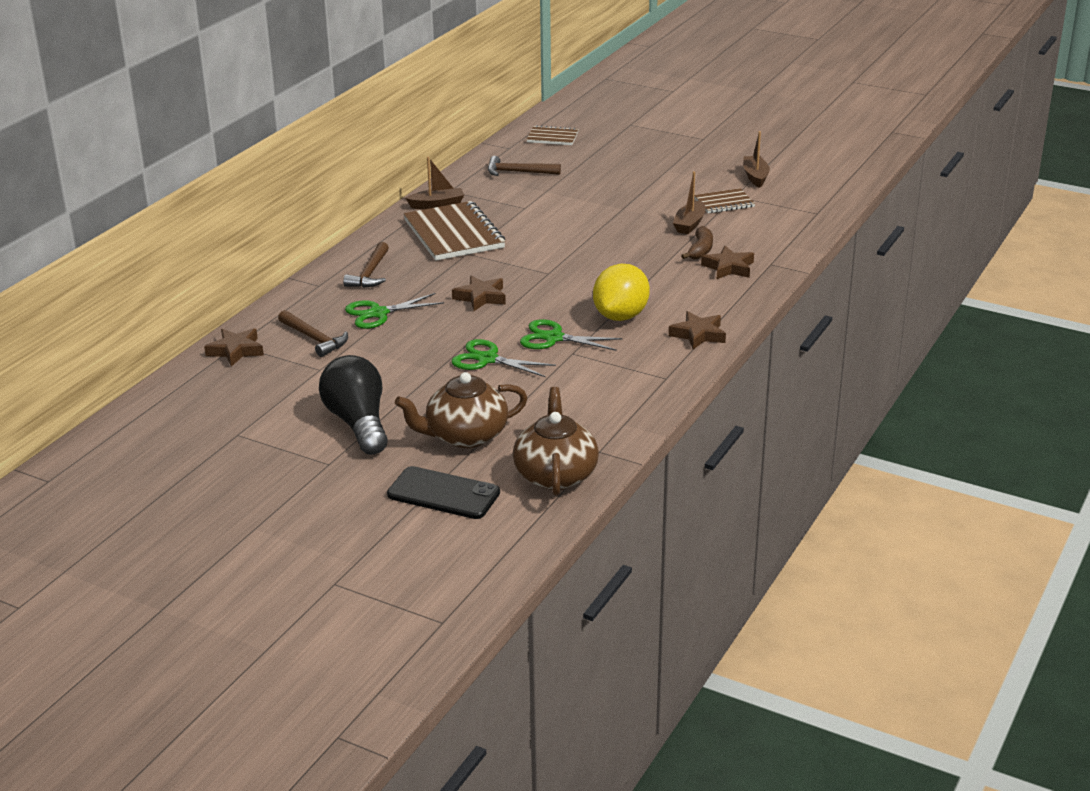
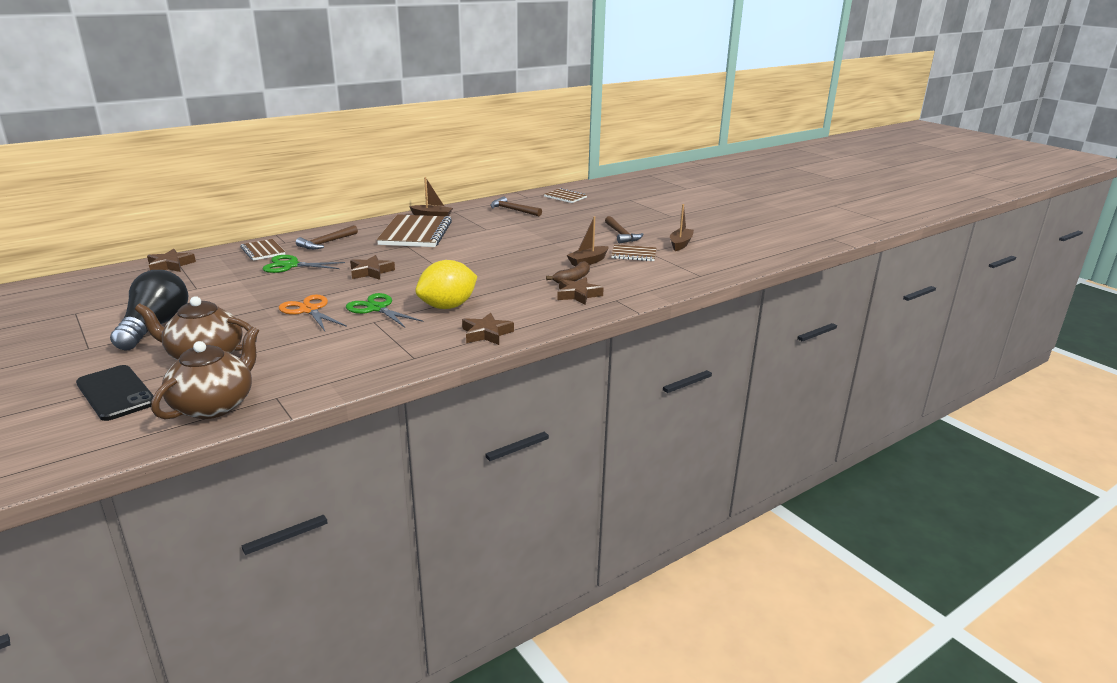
camera: 25 degrees right, 5 degrees down
(314, 304) = (263, 251): none -> brown notebook
(314, 339) = (226, 270): brown hammer -> brown hammer (621, 235)
(487, 359) = (309, 310): green scissors -> orange scissors

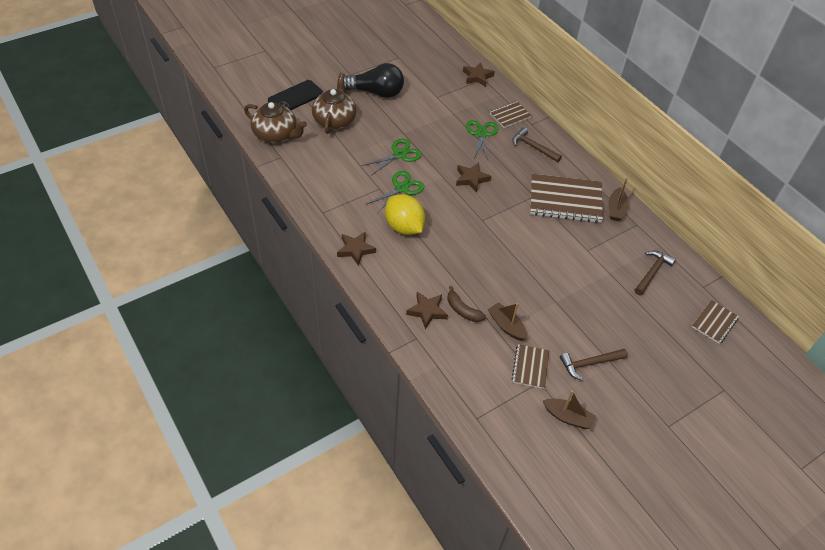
camera: 90 degrees right, 25 degrees up
(309, 310) = (399, 154): orange scissors -> green scissors

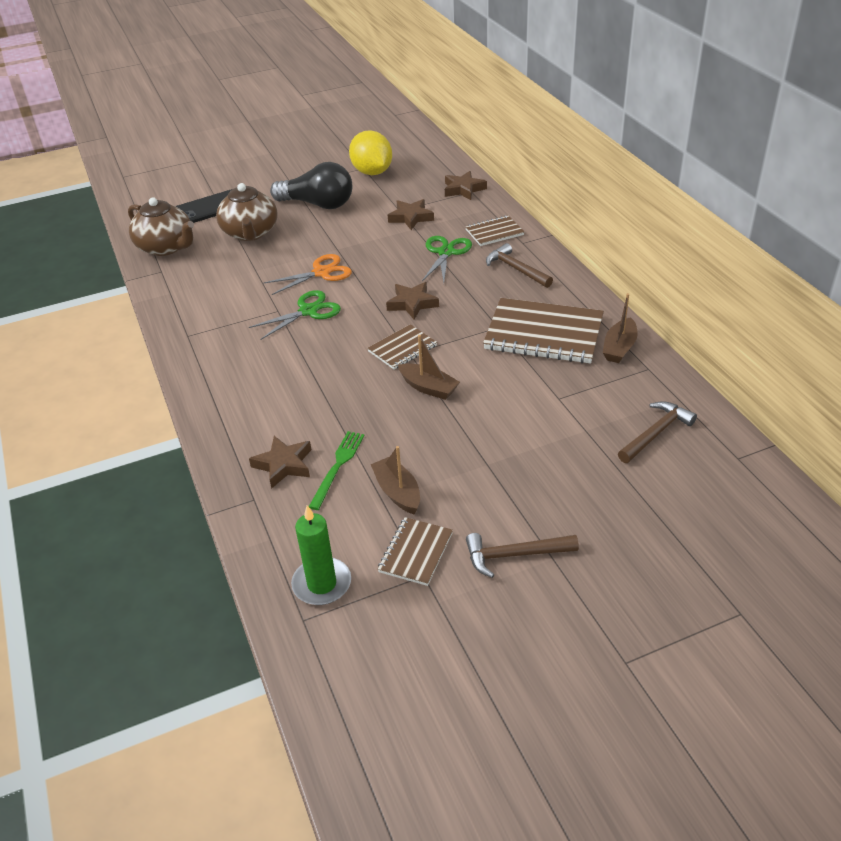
camera: 15 degrees right, 10 degrees down
(335, 120) = (250, 233): brown teapot -> brown teapot turned 150 degrees clockwise
(355, 250) = (213, 381): brown star -> brown star (411, 217)
(399, 154) = (321, 273): green scissors -> orange scissors
(404, 227) = (293, 357): yellow lemon -> yellow lemon (372, 172)
(462, 310) = (337, 467): brown banana -> green fork
(480, 393) = (322, 584): none -> green candle
(568, 417) = (453, 632): brown boat -> brown boat (428, 388)
(714, 322) = (745, 510): brown notebook -> brown notebook (402, 348)

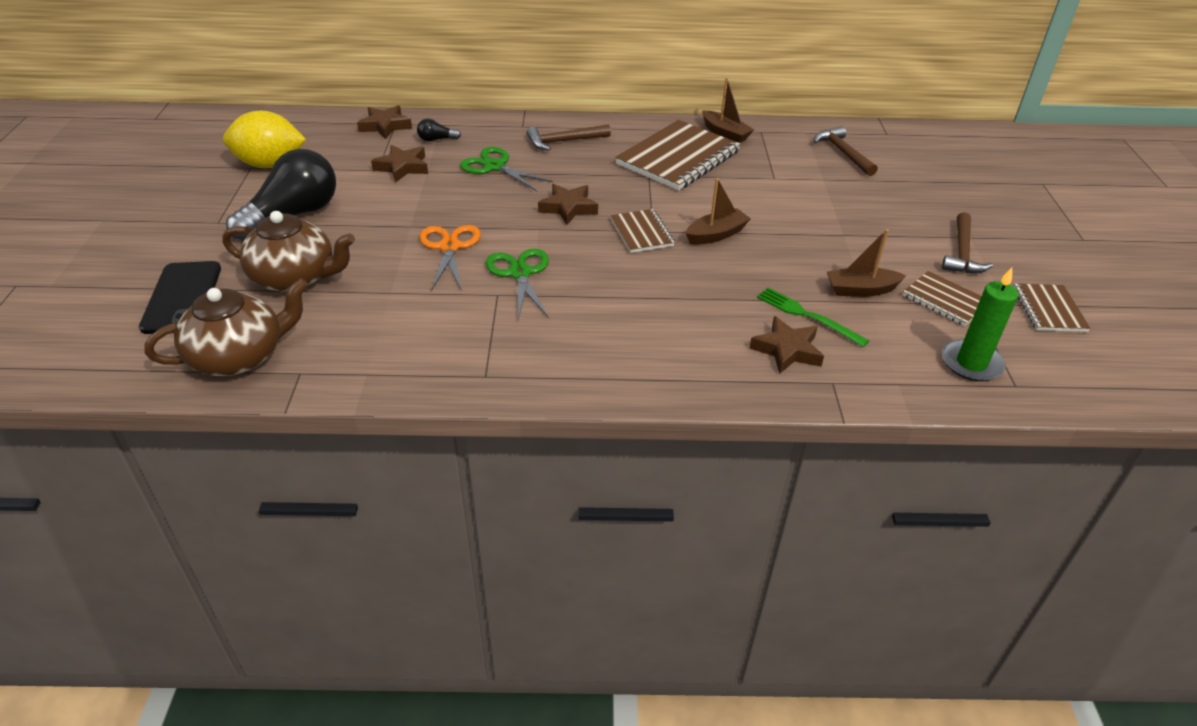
camera: 70 degrees left, 0 degrees up
(463, 215) = (436, 139): none -> black light bulb
(494, 232) = (488, 133): brown notebook -> brown notebook (1049, 309)

